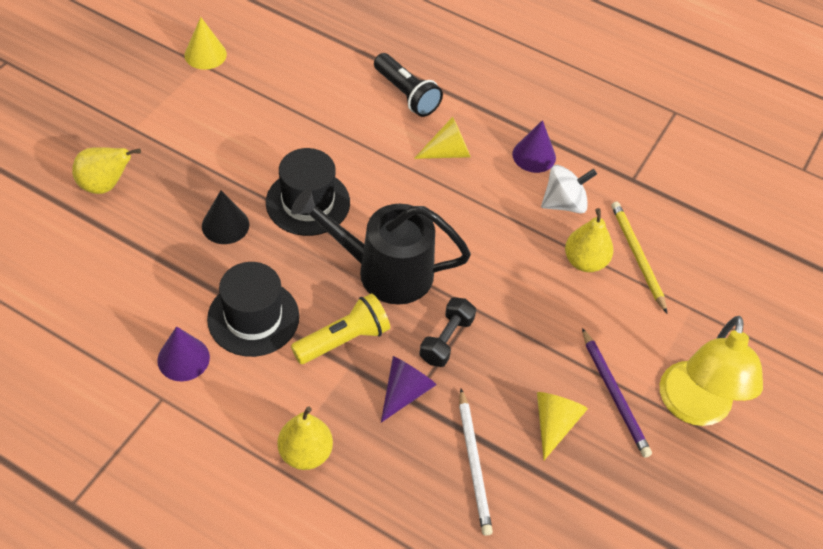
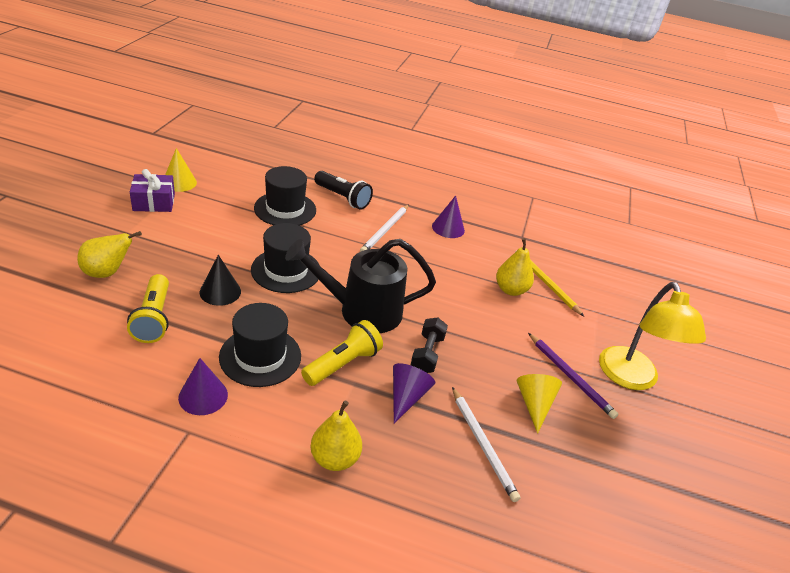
camera: 15 degrees left, 15 degrees down
(147, 253) = (154, 318): none -> yellow flashlight
(170, 84) = (154, 202): none -> purple gift
(327, 107) = (285, 209): none -> black hat
(448, 152) = (385, 230): yellow cone -> white pencil
(564, 203) = (481, 255): white spinning top -> none

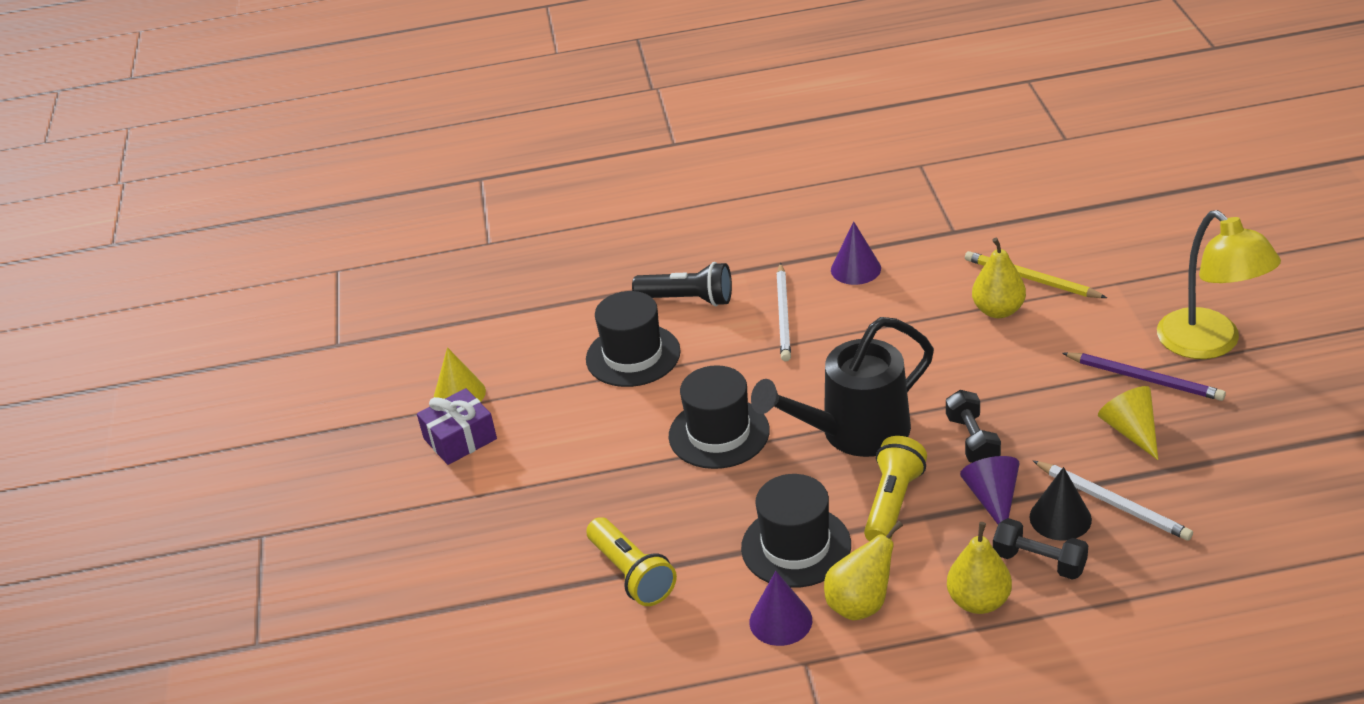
camera: 15 degrees left, 0 degrees up
(107, 272) = (514, 555): yellow pear -> yellow pear (861, 604)
(220, 292) = (671, 502): black cone -> black cone (1060, 518)
(398, 455) = (1039, 562): none -> black dumbbell

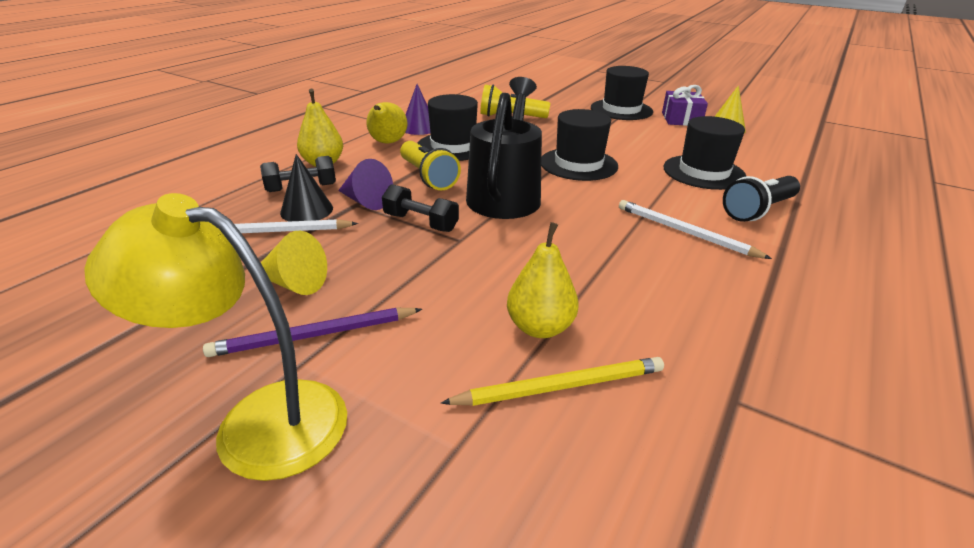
camera: 125 degrees right, 5 degrees down
(477, 502) = (621, 110): none -> black hat
(855, 269) = (721, 295): purple cone -> none

